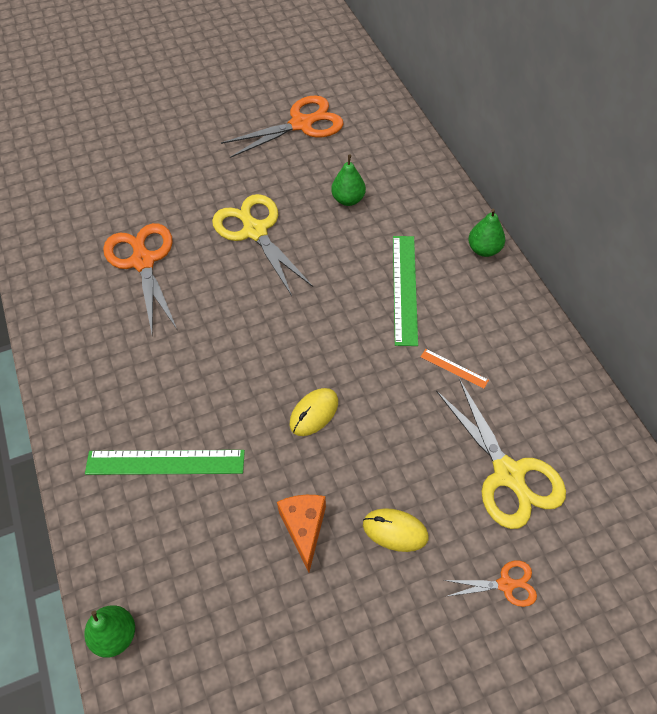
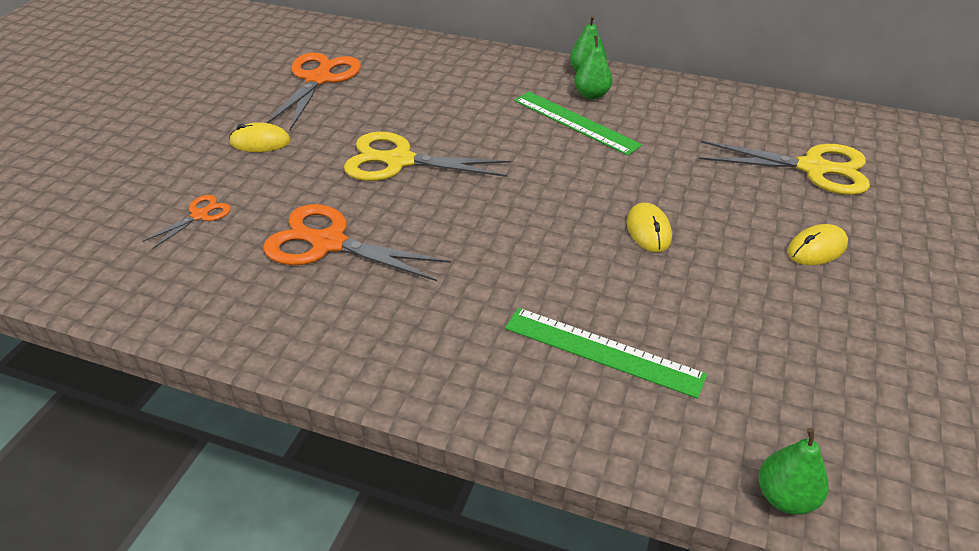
camera: 50 degrees left, 15 degrees down
(165, 462) = (602, 351): green ruler -> green ruler turned 75 degrees clockwise
(205, 155) = (260, 142): none -> yellow mouse
(304, 528) = (768, 298): orange cheese -> none
(348, 199) = (441, 100): green pear -> green pear (592, 95)
(454, 368) = (685, 141): orange ruler -> none
(506, 584) = (914, 220): orange scissors -> orange scissors (200, 215)

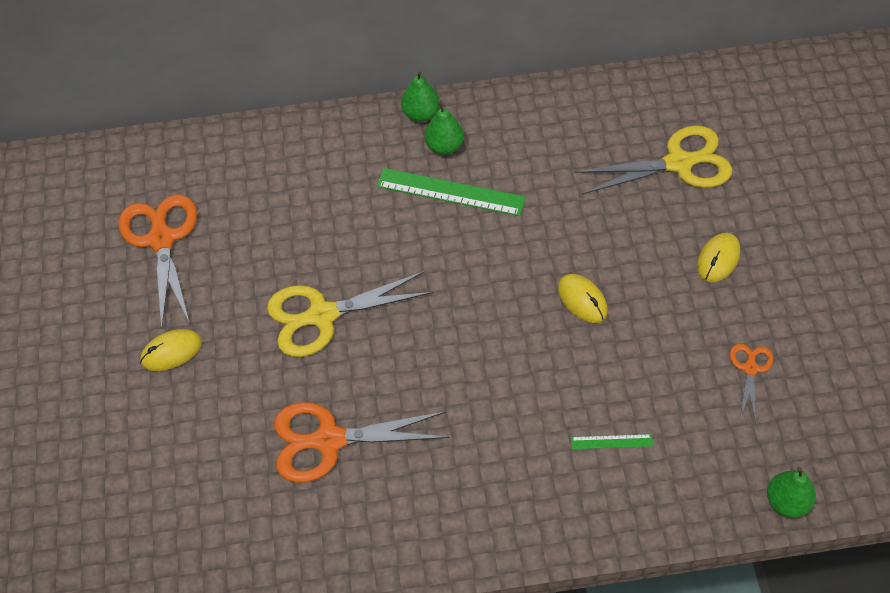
camera: 25 degrees left, 15 degrees up
(200, 215) = (189, 465): orange scissors -> orange scissors (750, 368)
(602, 351) = (611, 442): green ruler -> green ruler, size x0.48

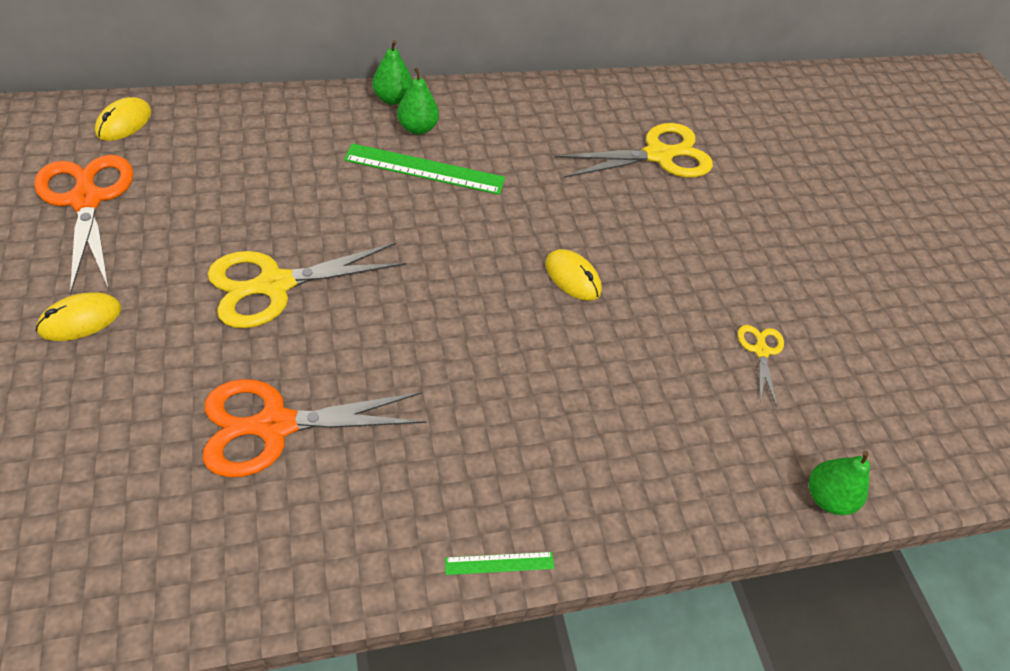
camera: 15 degrees left, 5 degrees down
(611, 442) = (619, 428): green ruler -> green ruler (499, 563)
(718, 259) = (710, 243): yellow mouse -> yellow mouse (124, 122)
(750, 368) = (761, 350): orange scissors -> yellow scissors

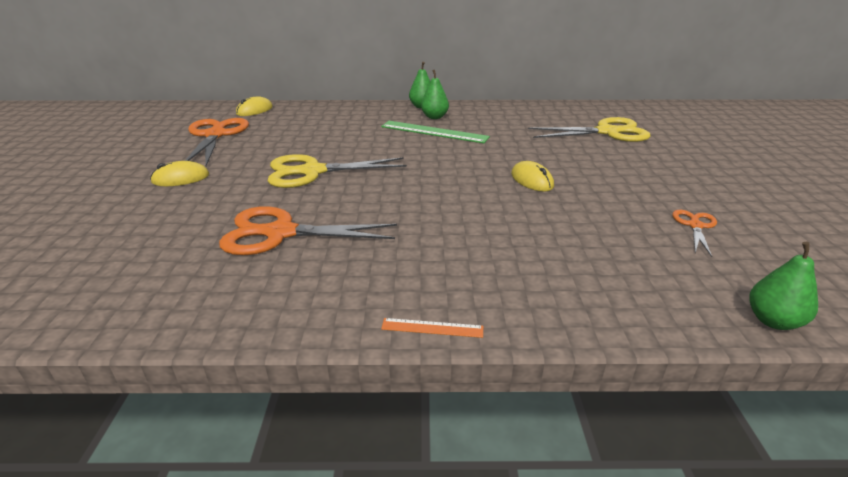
camera: 20 degrees right, 20 degrees down
(499, 563) = (432, 328): green ruler -> orange ruler
(761, 350) = (695, 225): yellow scissors -> orange scissors

